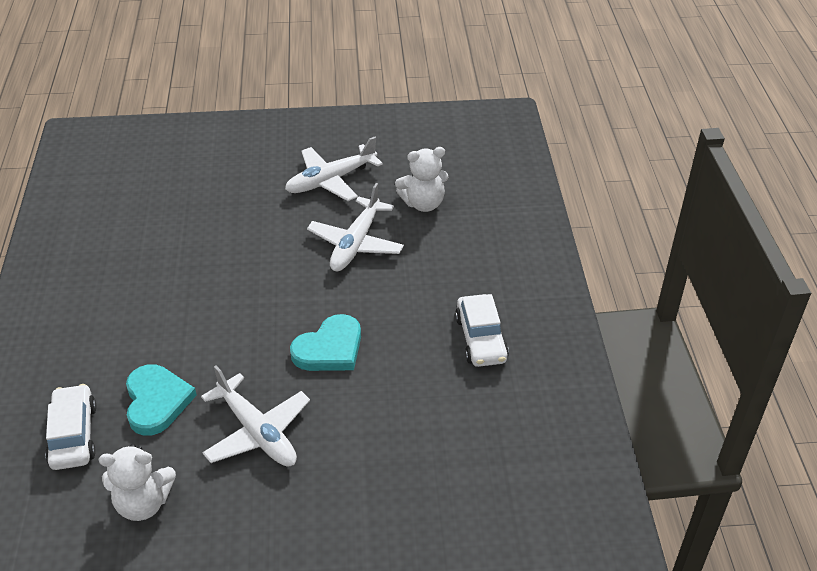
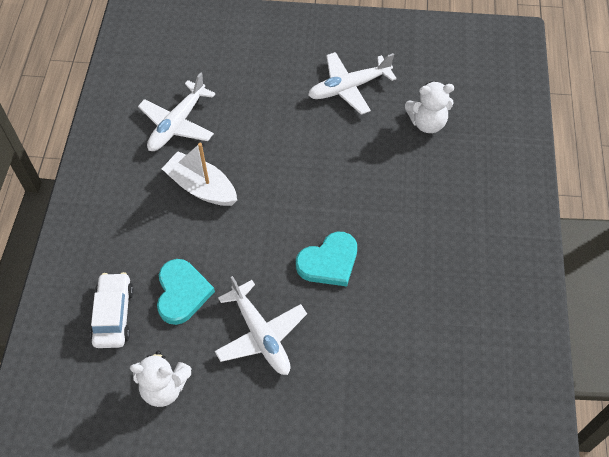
camera: 10 degrees right, 15 degrees up
(170, 293) = (201, 187): none -> white boat
(356, 243) = (363, 157): white plane -> white plane (178, 124)
(481, 339) = (459, 271): white car -> none

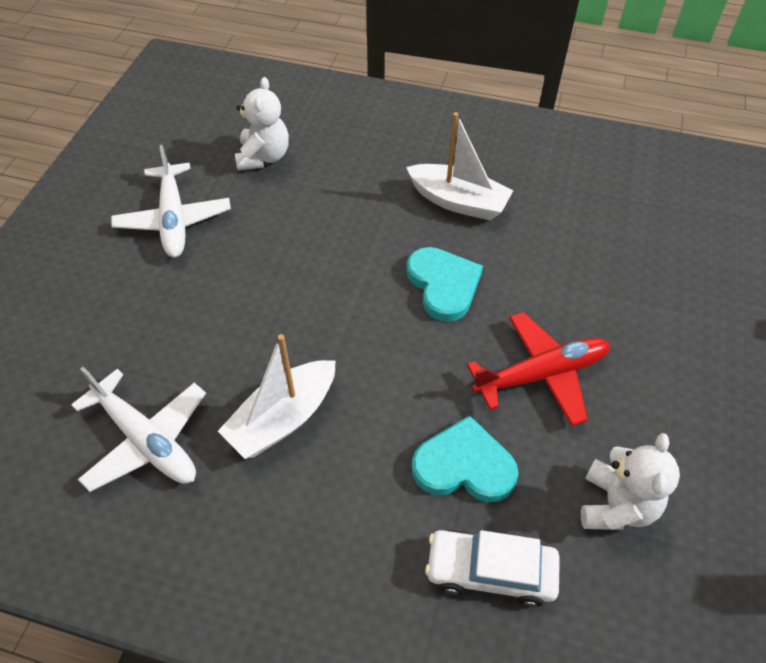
camera: 80 degrees left, 5 degrees down
(260, 334) = (540, 374): white plane -> red plane
(419, 261) = (458, 202): none -> white boat

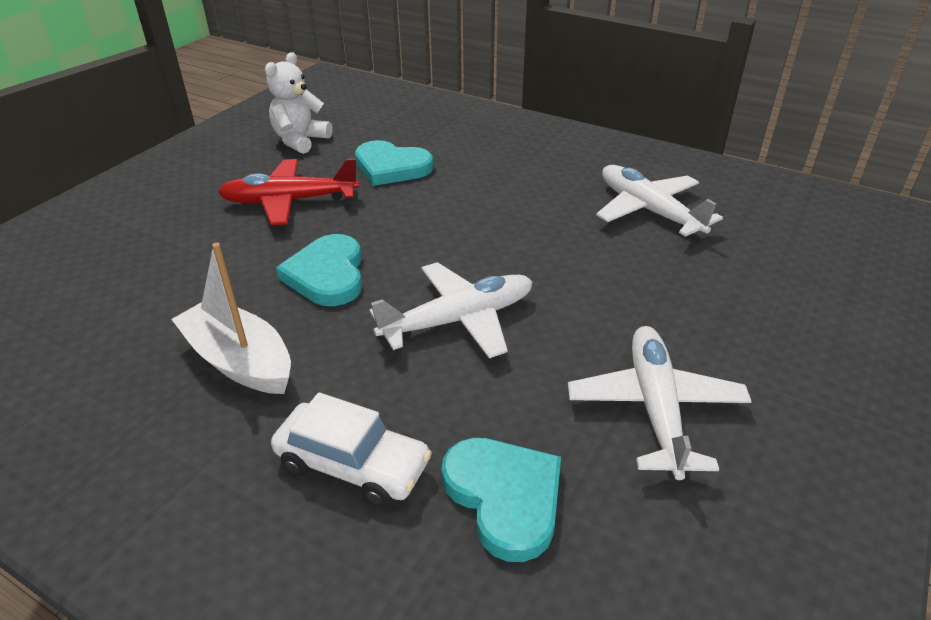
camera: 165 degrees left, 15 degrees down
(264, 157) = (504, 497): white teddy bear -> turquoise heart
(283, 418) = (527, 207): white boat -> none
(319, 261) = (458, 320): none -> white plane
(490, 571) = (404, 130): white car -> white car (353, 464)

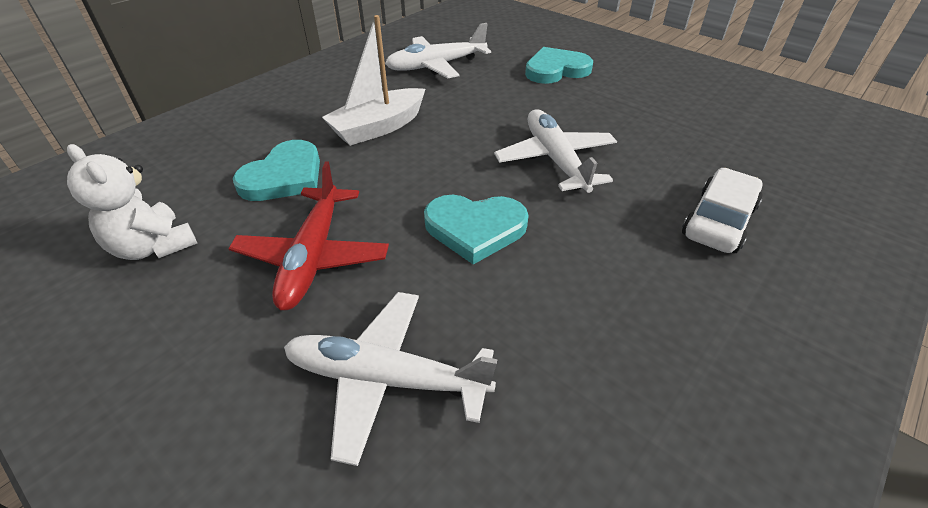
camera: 80 degrees left, 5 degrees up
(240, 361) = (605, 289): white boat -> white boat (378, 127)
(504, 497) = (729, 160): turquoise heart -> turquoise heart (556, 70)
(655, 408) = (645, 101): white plane -> white plane (387, 379)

